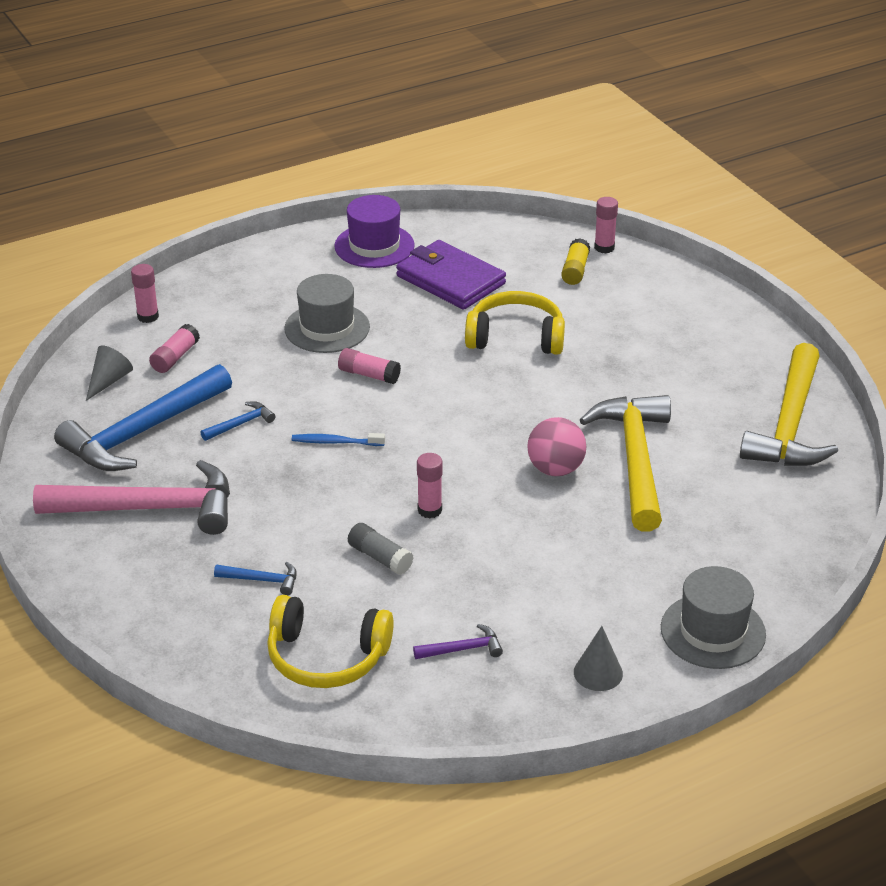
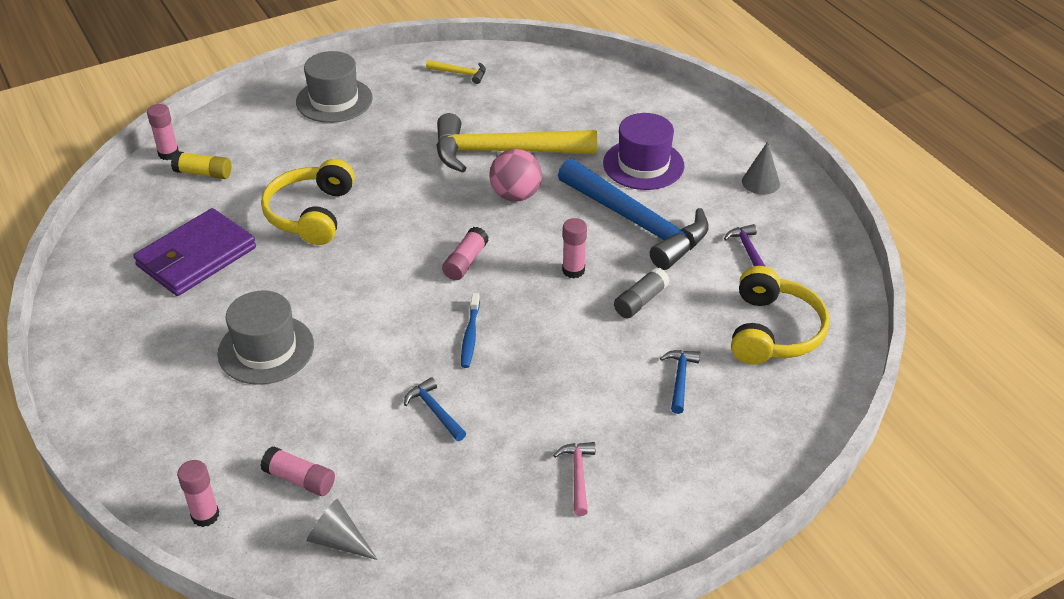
camera: 90 degrees left, 5 degrees up
(142, 432) = (444, 496): blue hammer -> blue hammer (637, 223)
(150, 508) = (578, 475): pink hammer -> pink hammer, size x0.41
(369, 375) = (358, 314): pink glue stick -> pink glue stick (465, 262)
(374, 246) = (108, 316): purple hat -> purple hat (643, 164)
(713, 631) = (706, 127): grey hat -> grey hat (334, 100)
(790, 424) = (460, 73): yellow hammer -> yellow hammer, size x0.41

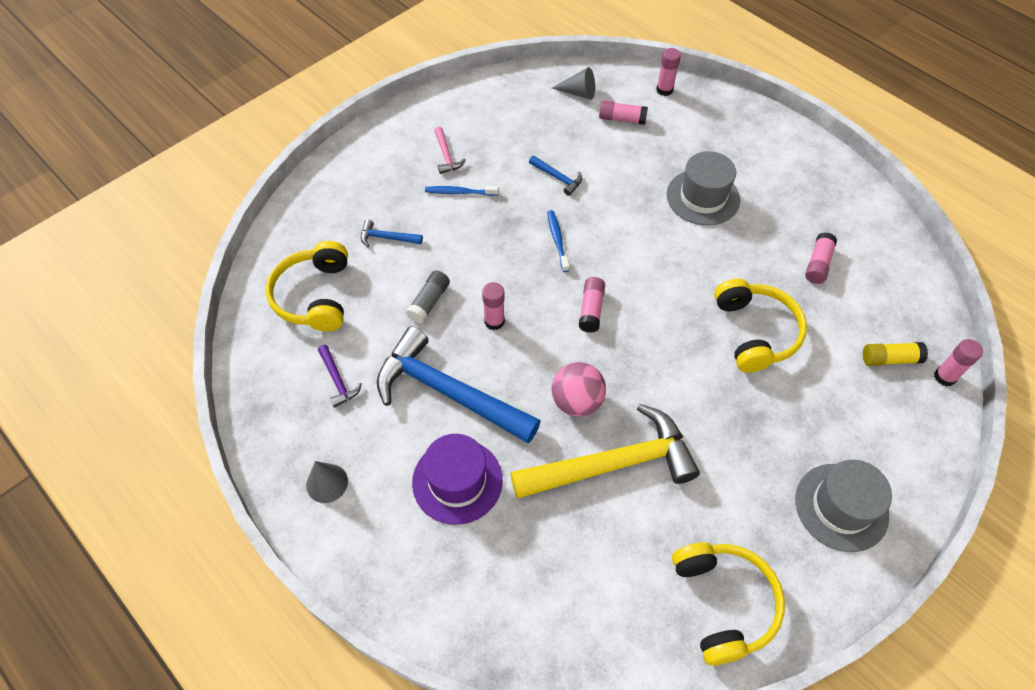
camera: 165 degrees right, 15 degrees up
(196, 257) = (818, 264): purple wallet -> pink glue stick
(460, 73) = (723, 603): yellow hammer -> yellow headphones
(573, 418) = (459, 192): none -> blue toothbrush
(680, 379) = (387, 238): blue hammer -> blue hammer turned 105 degrees clockwise

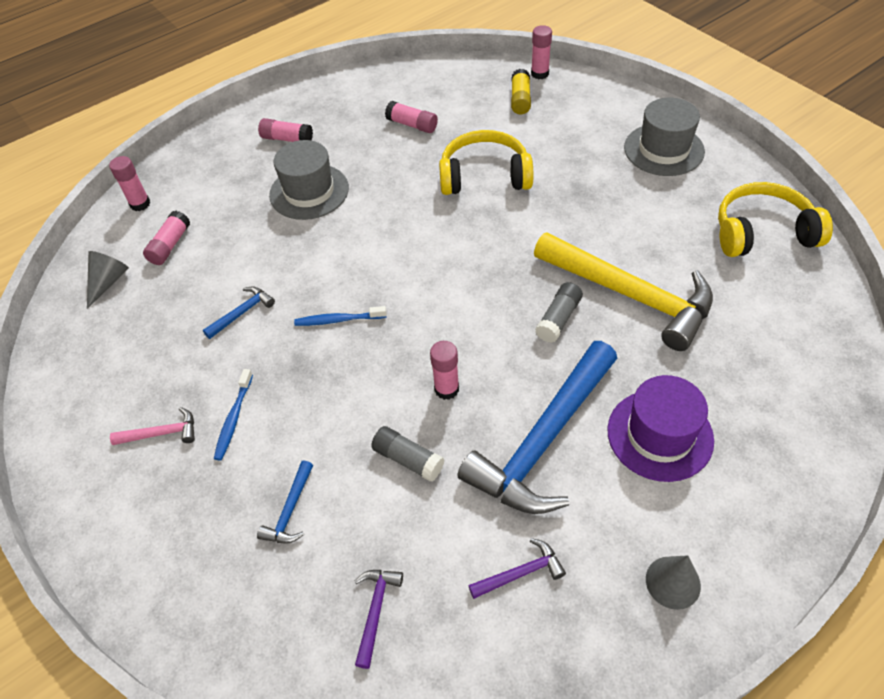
camera: 80 degrees left, 5 degrees down
(314, 296) = (375, 610): yellow headphones -> purple hammer
(577, 401) = (558, 319): pink ball -> grey glue stick
(591, 309) = (442, 297): pink glue stick -> pink glue stick (287, 139)
(613, 464) = (631, 295): yellow hammer -> yellow hammer turned 135 degrees clockwise

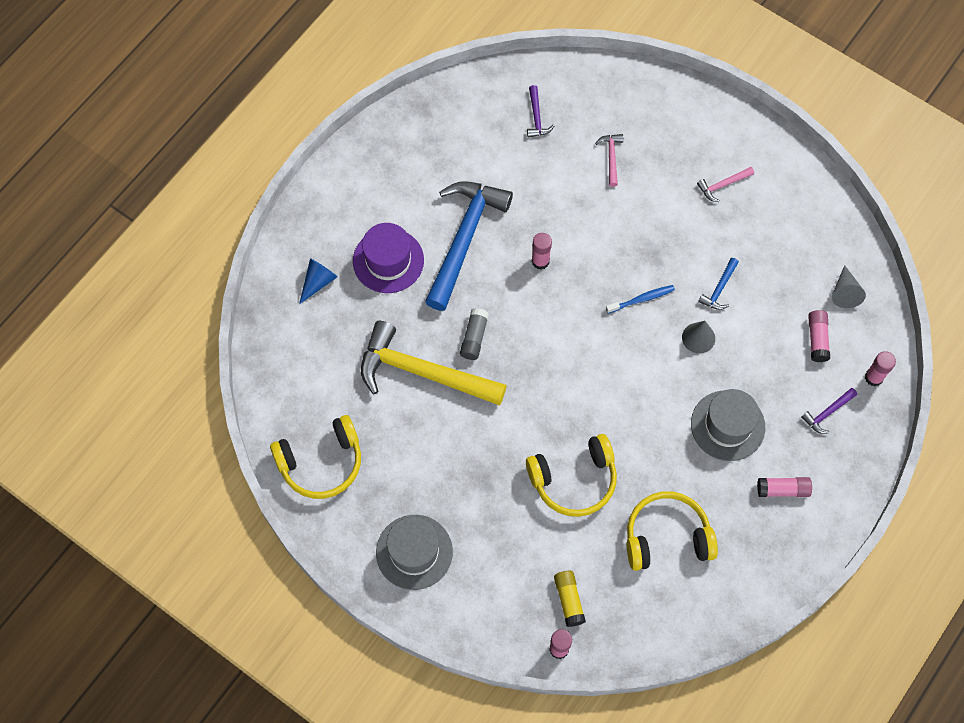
camera: 160 degrees right, 15 degrees up
(234, 419) = (679, 206): blue toothbrush -> none
(290, 511) = (611, 157): blue hammer -> pink hammer
(408, 459) = (549, 206): grey glue stick -> none
(412, 125) = (667, 537): pink glue stick -> yellow headphones
(521, 573) = (459, 156): purple hammer -> purple hammer (827, 413)
(673, 582) = (371, 171): grey cone -> grey cone (698, 338)
(766, 428) = (318, 282): none -> blue cone

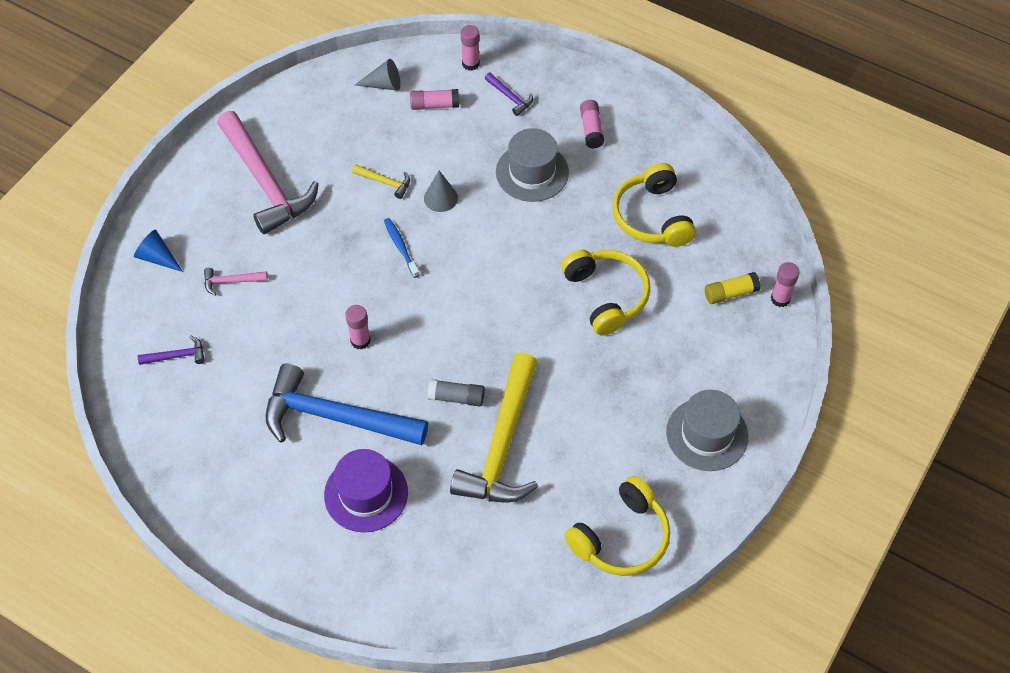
camera: 95 degrees left, 10 degrees down
(318, 282) = (397, 567): blue cone -> blue cone (157, 258)
(321, 463) = (621, 537): yellow headphones -> yellow headphones turned 75 degrees clockwise
(719, 289) = (385, 182): blue hammer -> yellow hammer
(722, 185) = (266, 182): pink hammer -> pink hammer, size x2.45

